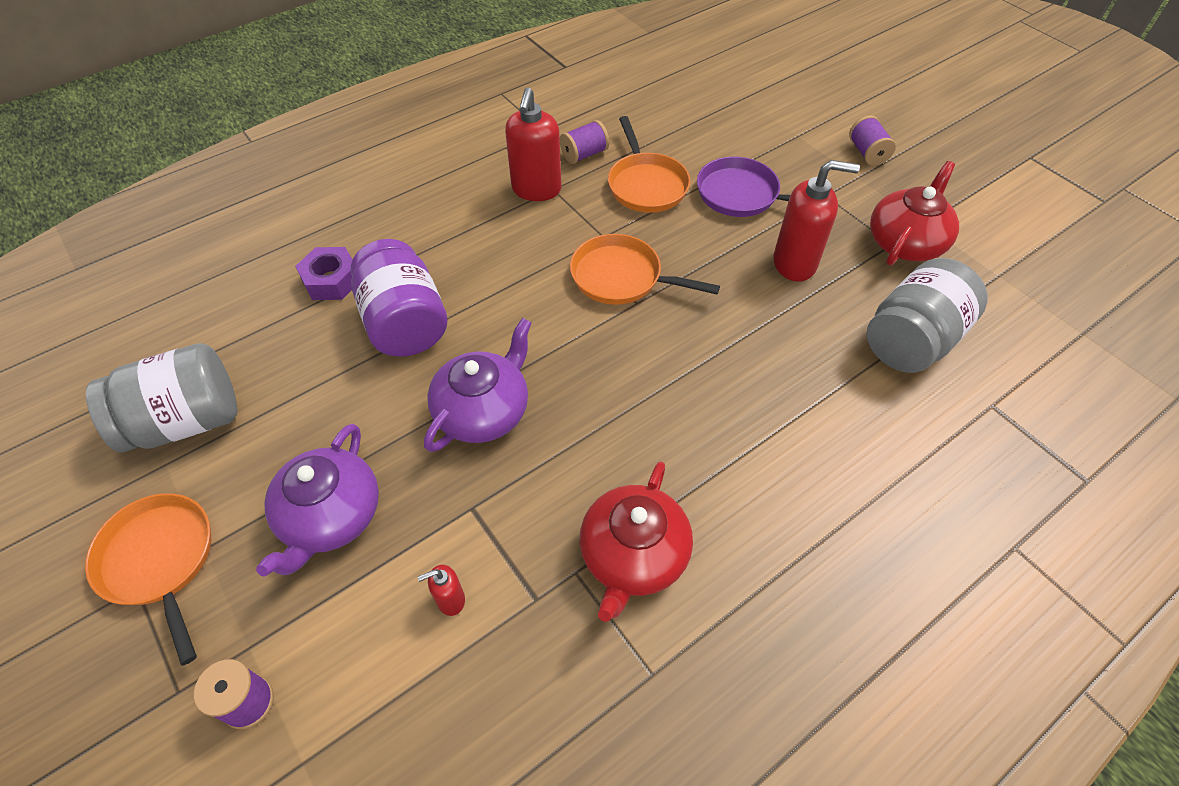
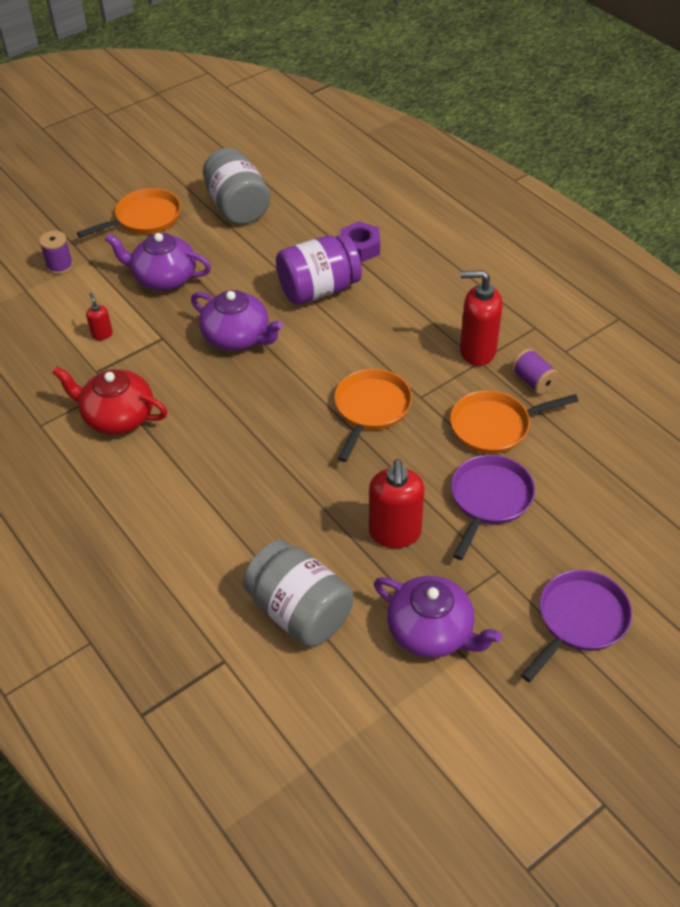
camera: 90 degrees right, 5 degrees down
(867, 153) = (579, 620): purple spool -> purple pan
(905, 242) = (431, 631): red teapot -> purple teapot

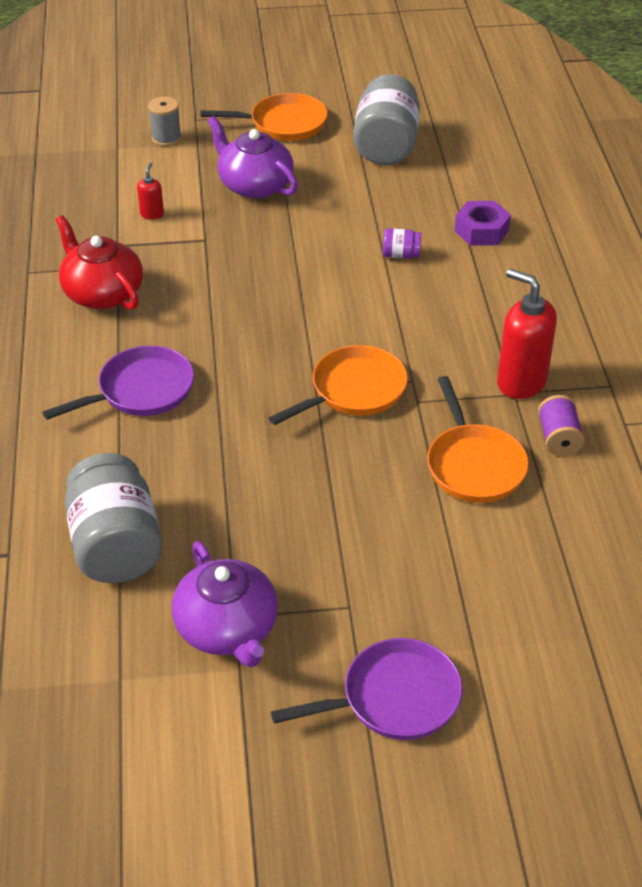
camera: 30 degrees right, 5 degrees down
(60, 266) = (166, 138): purple spool -> grey spool
(237, 337) = (278, 267): purple teapot -> none
(318, 290) = (401, 255): purple jar -> purple jar, size x0.42
(395, 533) = (273, 519): red soap dispenser -> none
(489, 500) = (401, 533): purple pan -> purple pan (140, 391)
(495, 426) = (474, 464): orange pan -> orange pan turned 120 degrees counterclockwise

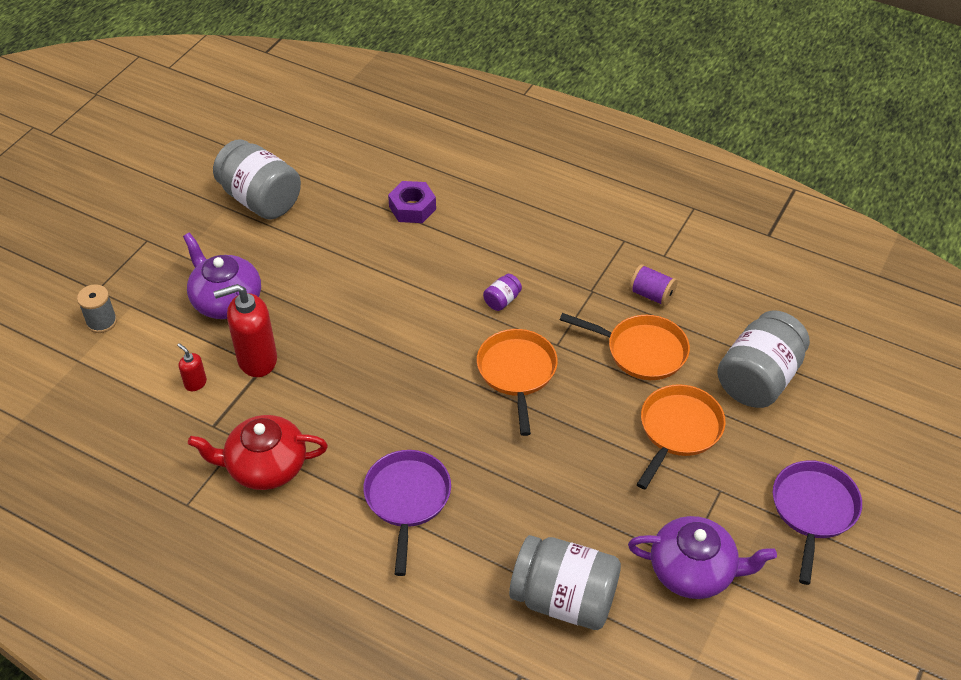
camera: 55 degrees left, 5 degrees up
(254, 185) = (226, 300): purple teapot -> purple teapot turned 60 degrees clockwise
(283, 124) = (166, 241): orange pan -> orange pan (678, 430)
(401, 255) = (396, 265): purple jar -> purple jar (502, 300)
(521, 382) = (584, 281): red soap dispenser -> red soap dispenser (257, 360)
(533, 574) = (758, 379): none -> grey jar

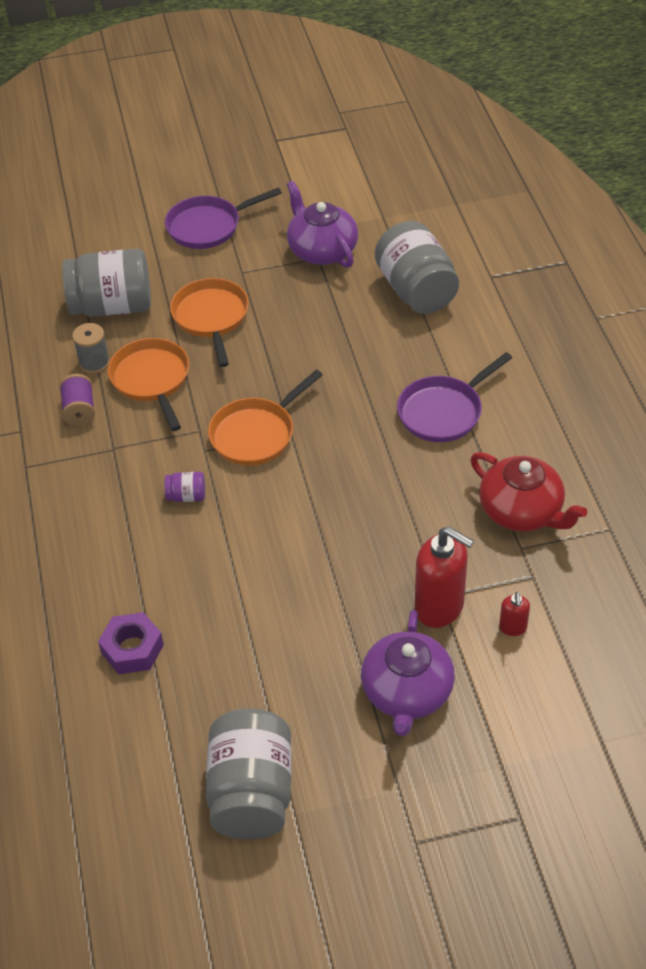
camera: 130 degrees left, 0 degrees up
(101, 322) = (545, 770): grey spool -> grey spool (94, 363)
(678, 430) = (211, 318): orange pan -> orange pan turned 90 degrees clockwise

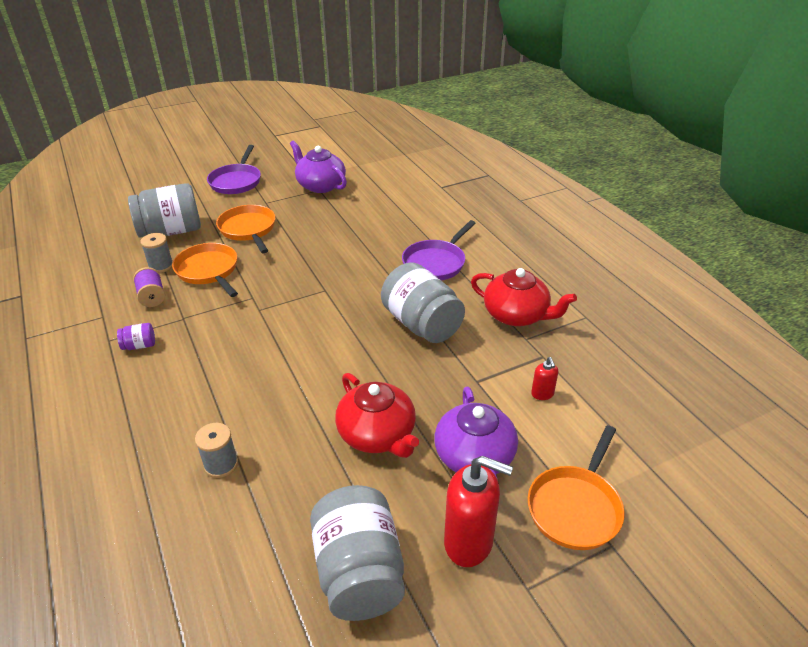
camera: 15 degrees left, 10 degrees down
(132, 649) = (221, 464): purple nut -> grey spool
(187, 496) = (250, 342): purple jar -> purple jar (139, 345)
(208, 226) = (236, 181): purple pan -> purple pan turned 45 degrees counterclockwise
(256, 433) = (298, 293): orange pan -> orange pan (576, 507)
(307, 645) = (377, 435): none -> red teapot
(416, 290) = (393, 199): grey jar -> grey jar (422, 324)
(439, 607) = (479, 389): red soap dispenser -> red soap dispenser (469, 542)

